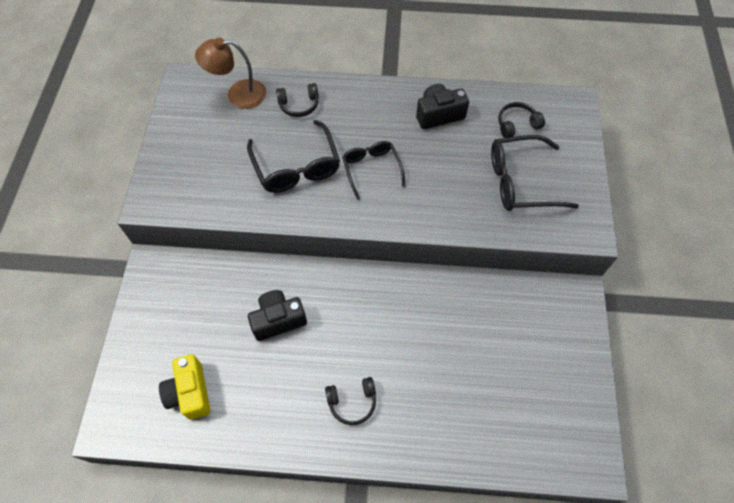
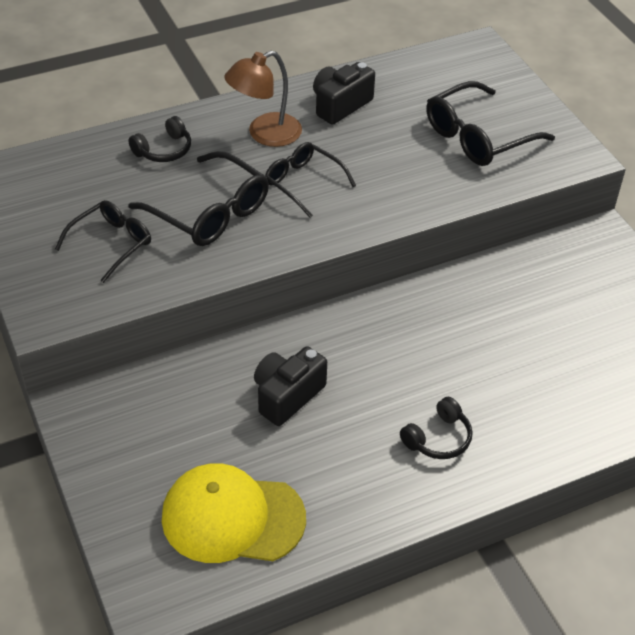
camera: 30 degrees left, 15 degrees down
(190, 392) = (232, 518): yellow camera -> yellow cap
(221, 165) = (111, 244): none -> black glasses
(238, 94) = (75, 165): brown lamp -> brown lamp (265, 134)
(517, 125) = (434, 86): black headphones -> none

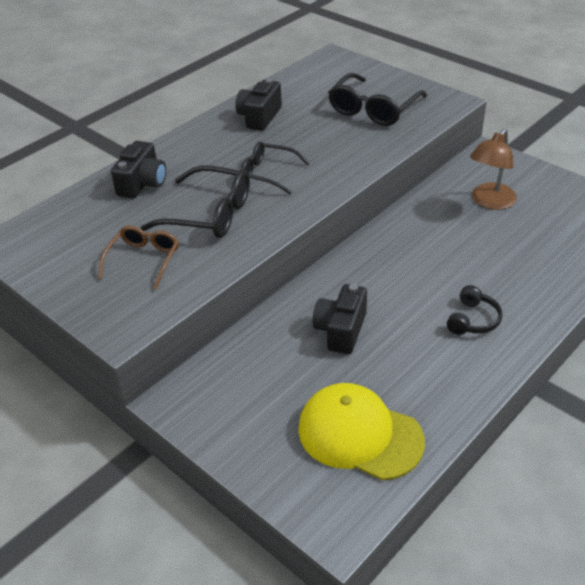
camera: 20 degrees left, 5 degrees down
(111, 244) = (143, 260): black glasses -> brown glasses
(164, 150) = (142, 183): black headphones -> black camera
(232, 518) = (359, 434): yellow cap -> yellow cap turned 45 degrees clockwise
(265, 134) = (216, 151): brown lamp -> brown lamp (489, 202)

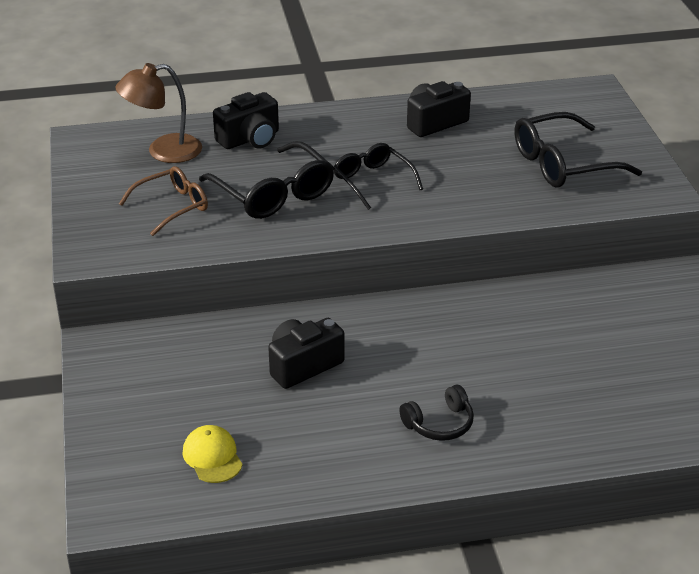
camera: 35 degrees right, 5 degrees down
(359, 434) = (212, 457): yellow cap -> yellow cap, size x0.51
(489, 202) = (611, 325): brown lamp -> brown lamp (163, 151)

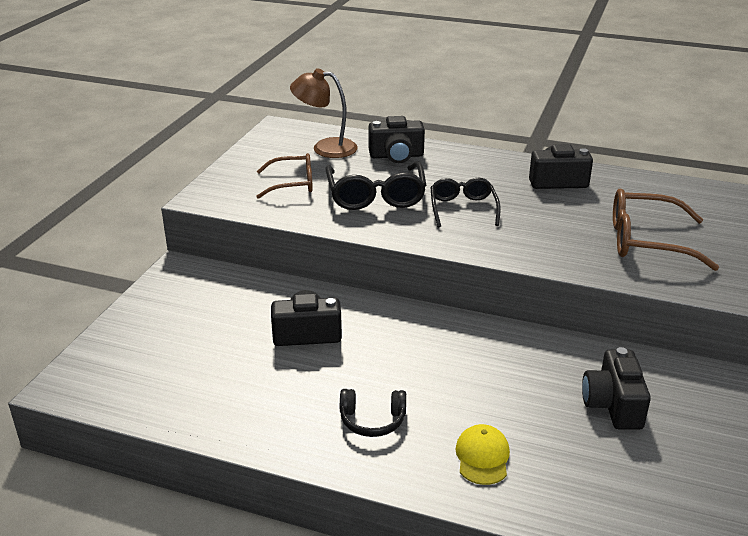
camera: 30 degrees right, 5 degrees down
(212, 457) = (173, 375): yellow cap -> yellow cap (482, 457)
(563, 164) = (647, 241): black glasses -> brown glasses
(621, 331) = (613, 405): none -> black camera

